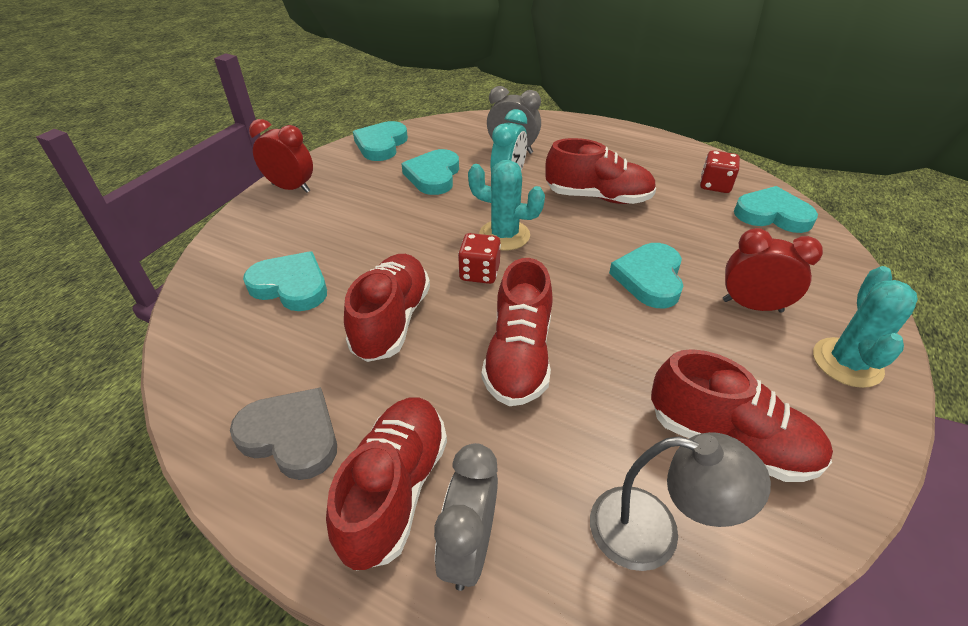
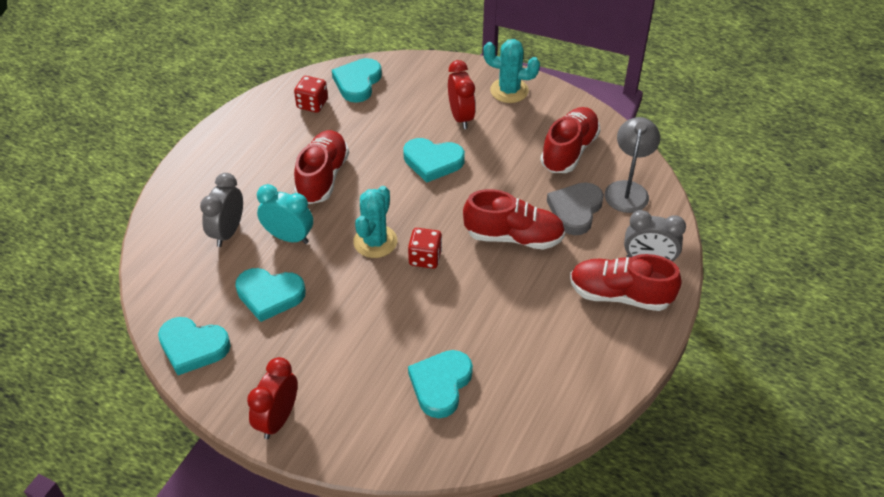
camera: 90 degrees left, 5 degrees up
(291, 436) = (590, 353): grey heart -> grey heart (575, 210)
(391, 320) = (481, 310): red shoe -> none
(752, 305) = (461, 117): red clock -> red clock turned 150 degrees clockwise

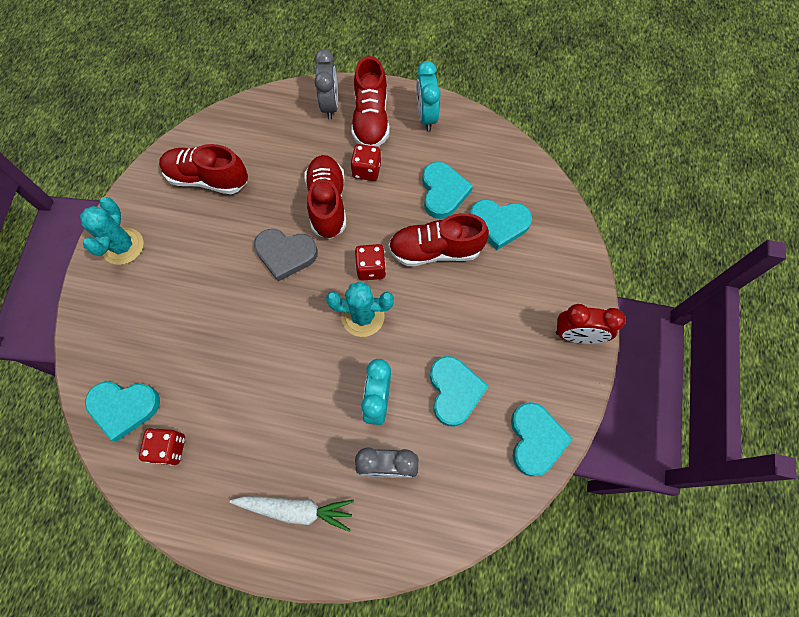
camera: 105 degrees left, 20 degrees up
(225, 169) = (296, 509): none -> white carrot
(322, 177) = (287, 395): red shoe -> red shoe (435, 250)
(433, 161) = (243, 293): turquoise heart -> turquoise heart (443, 192)
(461, 117) = (171, 283): red clock -> none
(548, 277) = (366, 170): none -> red dice
(575, 210) = (284, 163): grey heart -> grey heart (285, 254)
(614, 350) = (426, 117): none -> turquoise clock
(628, 189) = (250, 128): grey lamp -> none

